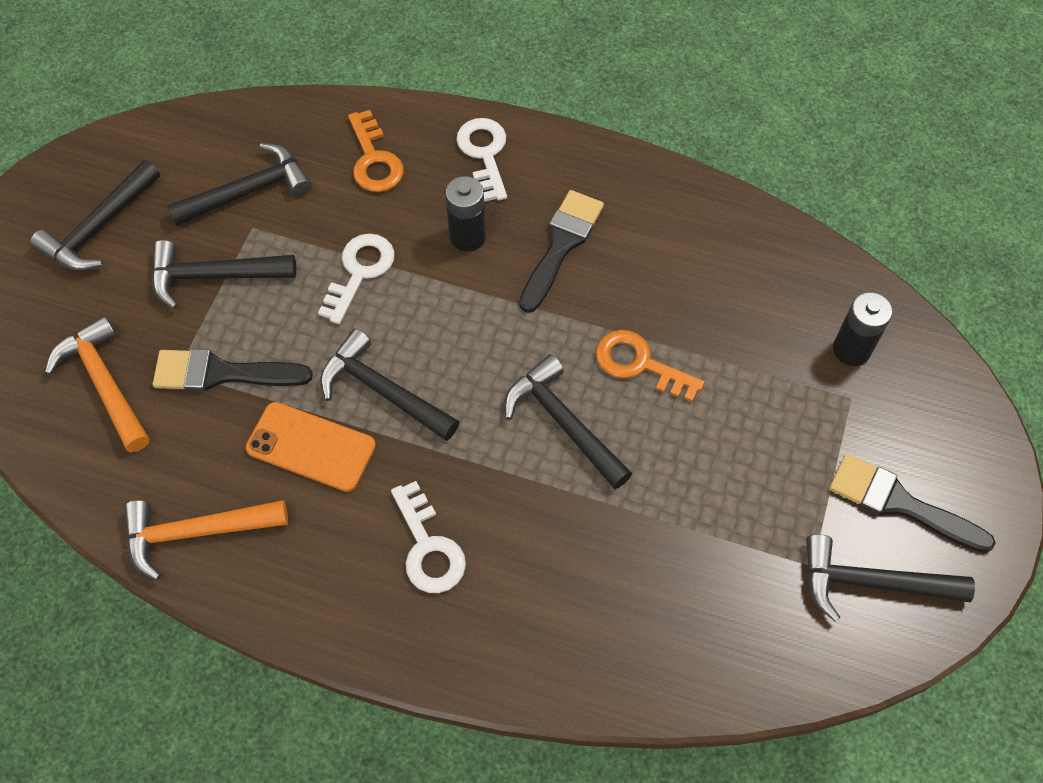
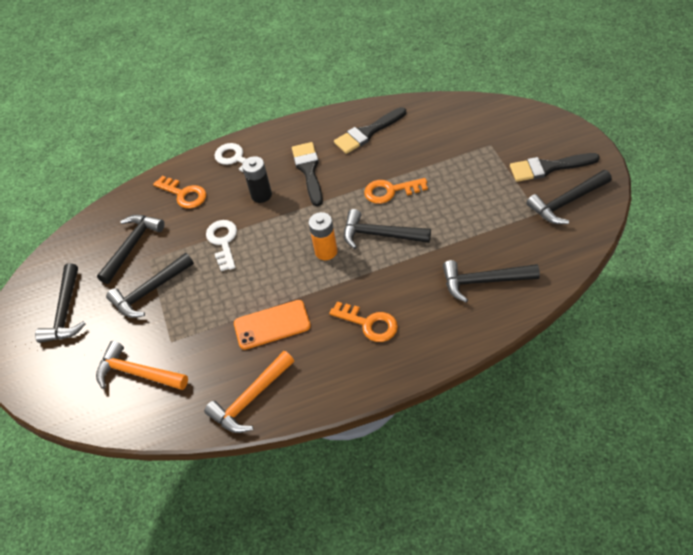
camera: 30 degrees left, 10 degrees down
(221, 373) = (195, 327): black brush -> black brush (367, 133)
(382, 391) = (283, 280): black hammer -> black hammer (483, 281)
(428, 547) = (369, 324): white key -> orange key
(472, 392) = (326, 251): none -> orange battery
(851, 350) = (472, 128): black battery -> none

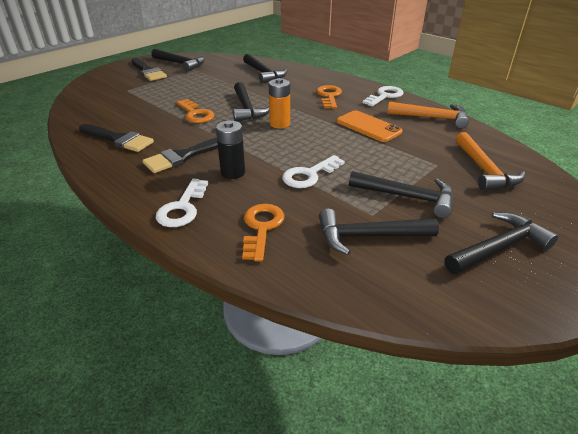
camera: 125 degrees left, 15 degrees down
(335, 385) = (385, 96): none -> white key

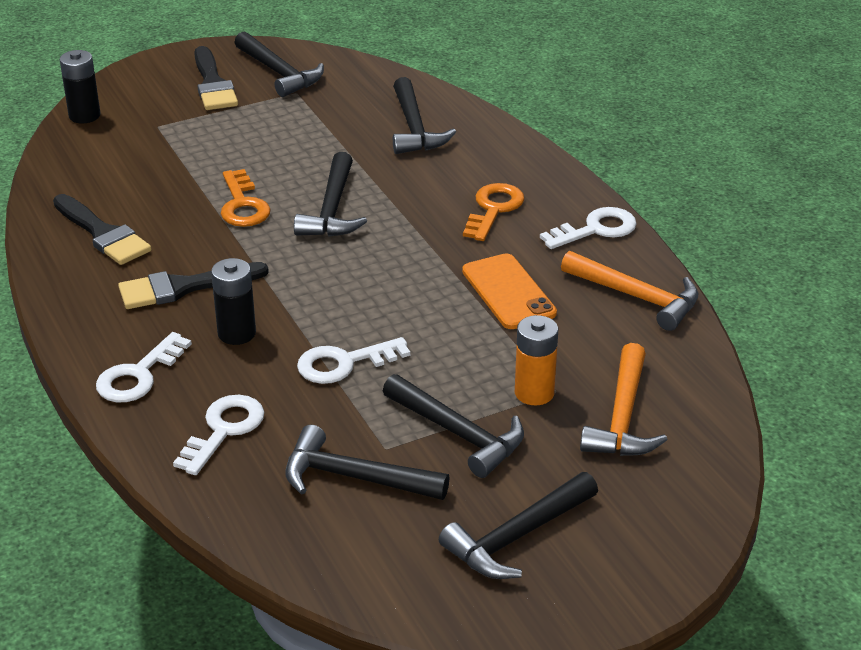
camera: 20 degrees right, 0 degrees up
(81, 92) = (84, 115): none -> black battery
(261, 228) = (224, 430): orange key -> white key
(279, 124) = (365, 255): orange battery -> orange battery (534, 393)
(499, 247) = (517, 537): black hammer -> black hammer turned 150 degrees clockwise

